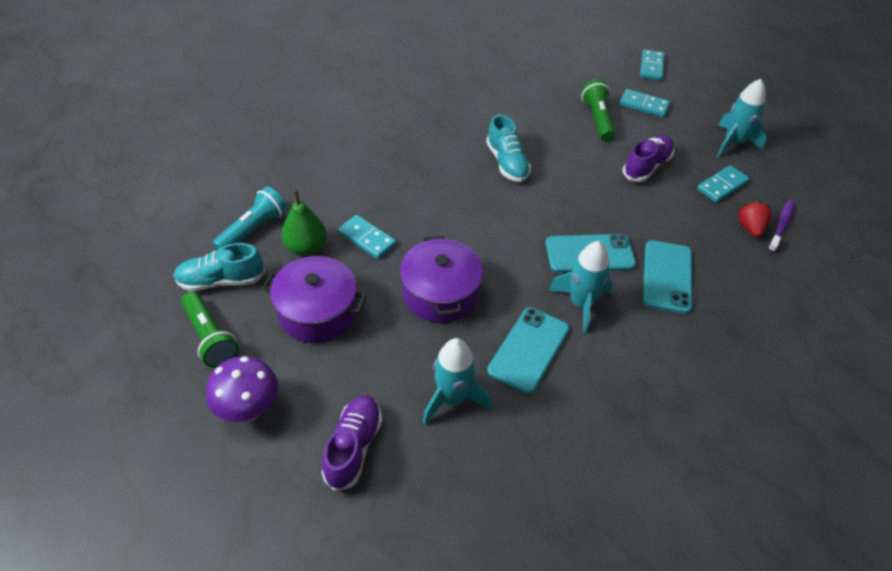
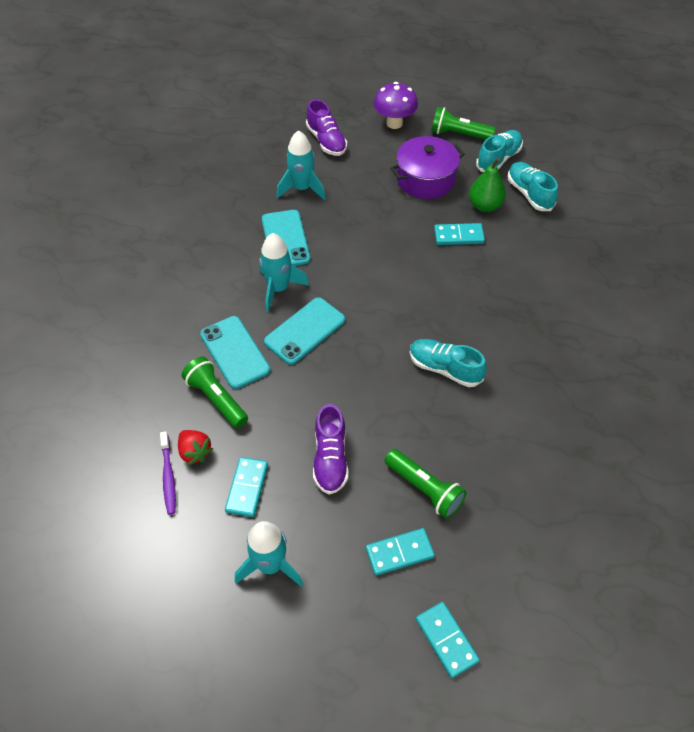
camera: 140 degrees right, 5 degrees up
(253, 230) = (529, 194): turquoise flashlight -> turquoise shoe
(440, 293) = (372, 235): purple pot -> none
(708, 252) = (217, 398): none -> green flashlight

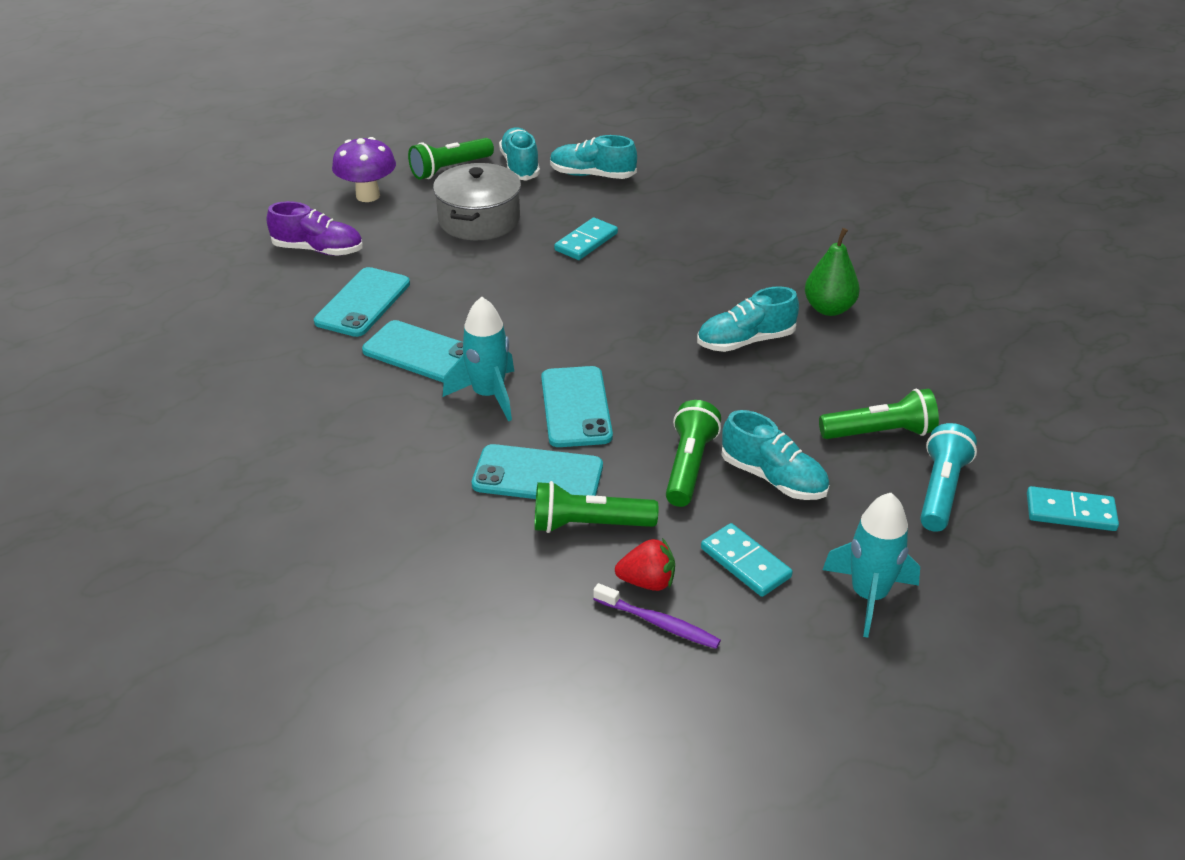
camera: 50 degrees left, 15 degrees down
(302, 188) = (363, 302): turquoise rocket -> turquoise phone
(303, 413) = (689, 466): none -> green flashlight
(330, 458) = (773, 478): purple shoe -> turquoise shoe
(399, 553) = (941, 490): turquoise domino -> turquoise flashlight
(425, 179) = (479, 220): purple pot -> grey pot
(485, 206) = (569, 206): green pear -> green pear (829, 309)

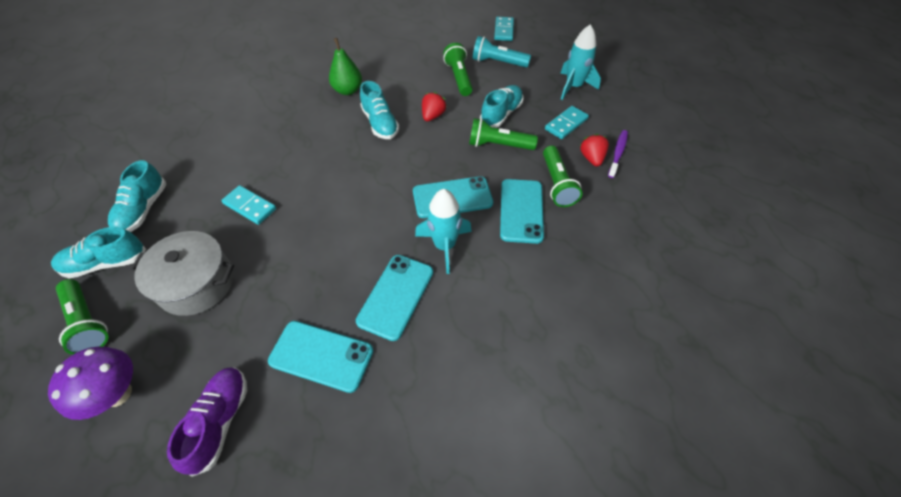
camera: 95 degrees left, 15 degrees up
(766, 396) = (433, 116): none -> red strawberry

